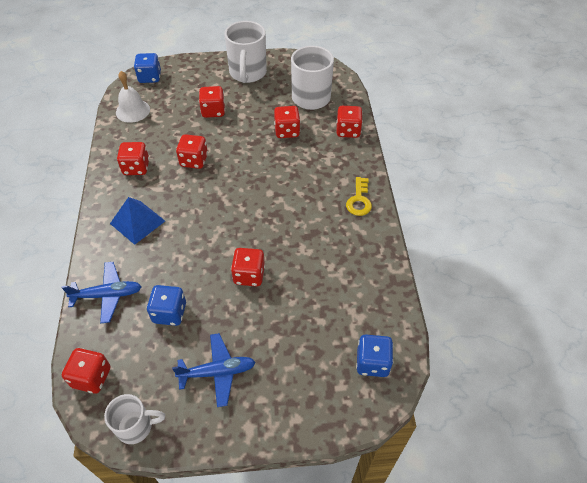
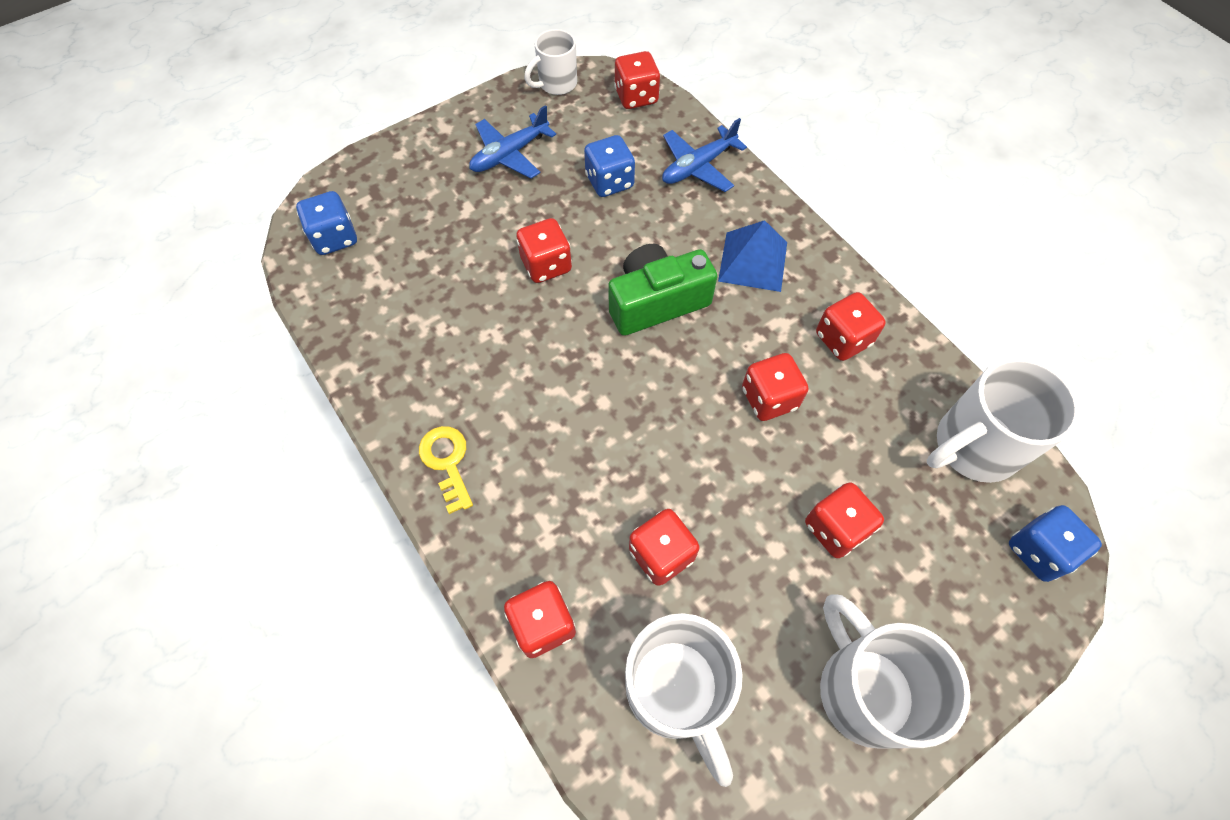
camera: 150 degrees right, 10 degrees up
(132, 111) = (973, 447): white bell -> white mug
(206, 225) = (656, 302): none -> green camera

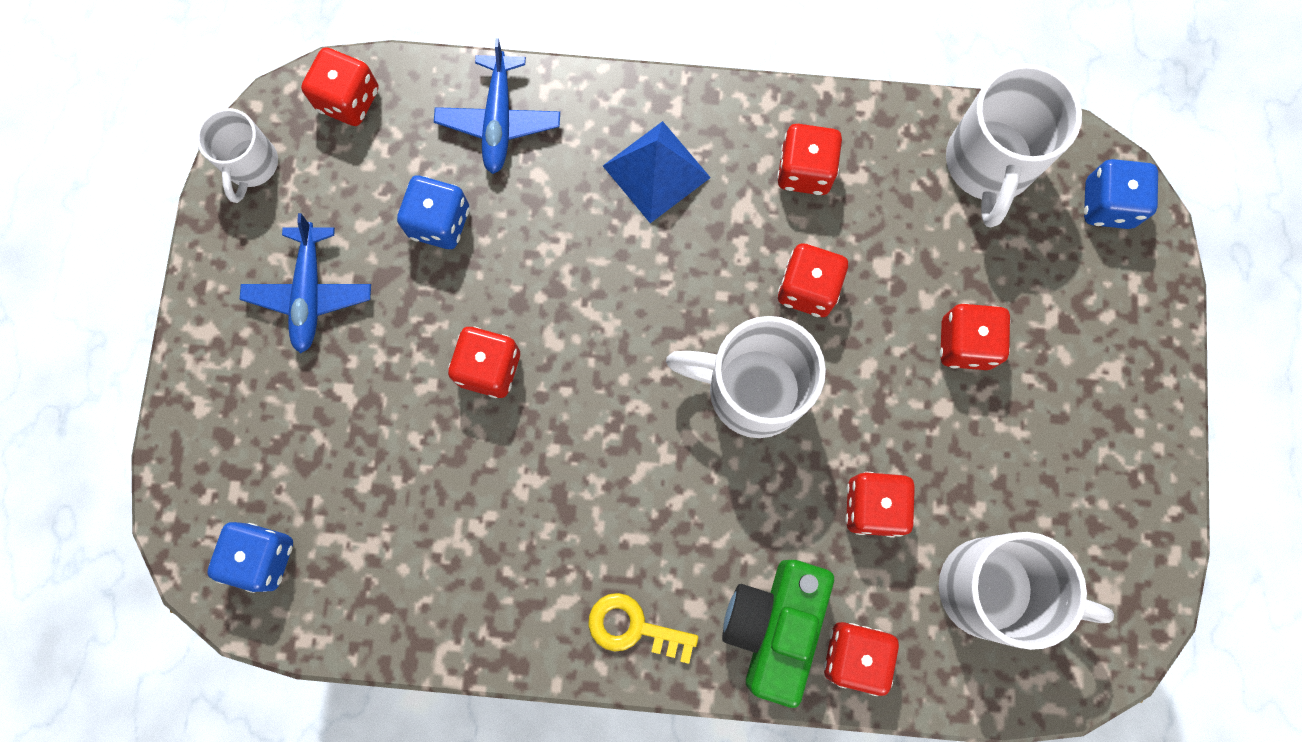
camera: 50 degrees left, 15 degrees up
(656, 302) = (624, 299): green camera -> green camera (773, 625)
(864, 689) = (1101, 442): white mug -> white mug (752, 390)

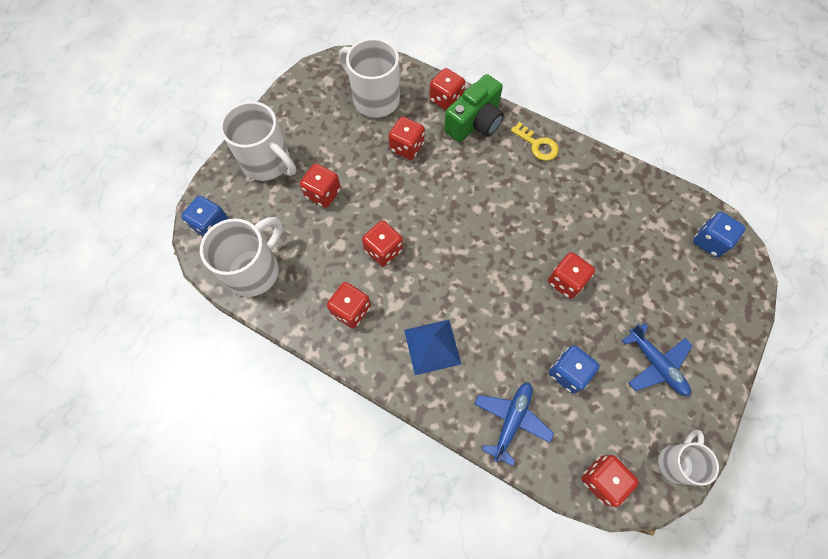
camera: 155 degrees left, 10 degrees down
(310, 293) = (655, 364): blue plane -> blue plane turned 120 degrees clockwise
(752, 390) = (436, 216): white mug -> white mug (268, 163)

